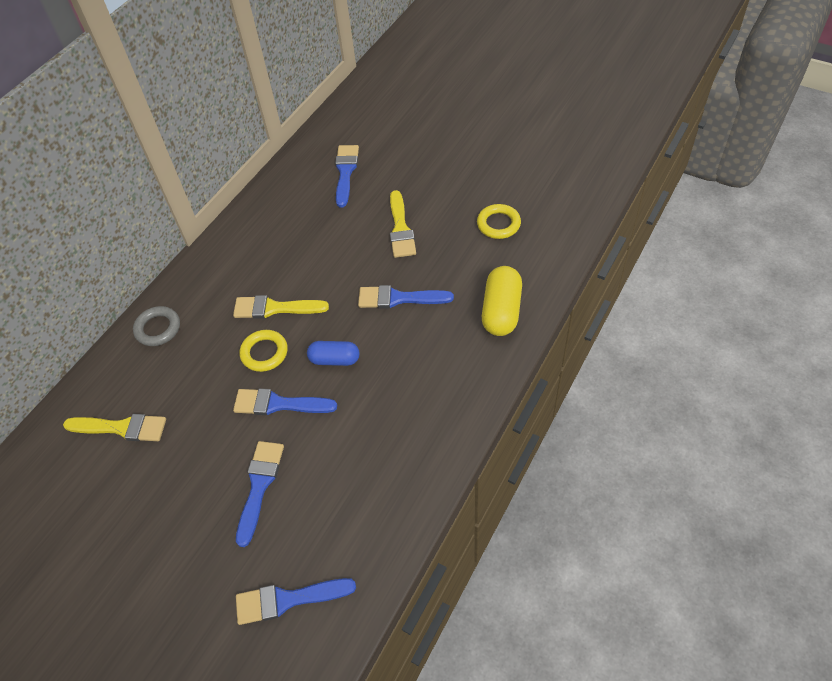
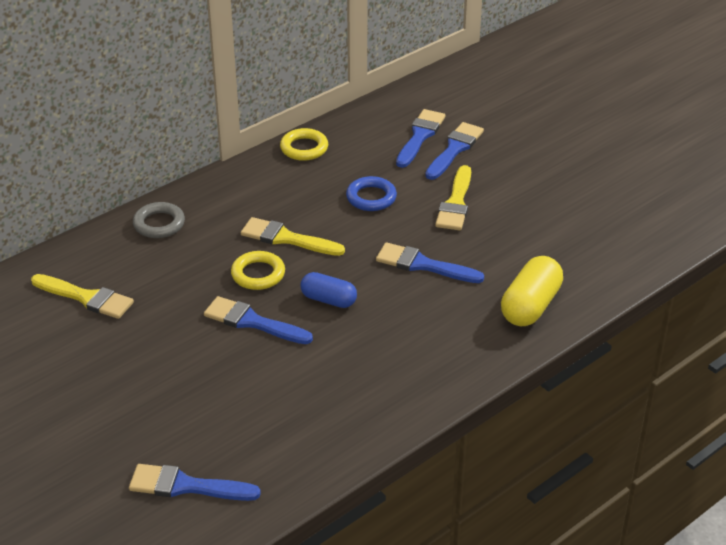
camera: 15 degrees right, 15 degrees down
(259, 486) = (201, 385): blue brush -> blue brush (454, 149)
(329, 245) = (371, 197): none -> blue ring
(498, 224) = (567, 227): yellow ring -> yellow ring (304, 148)

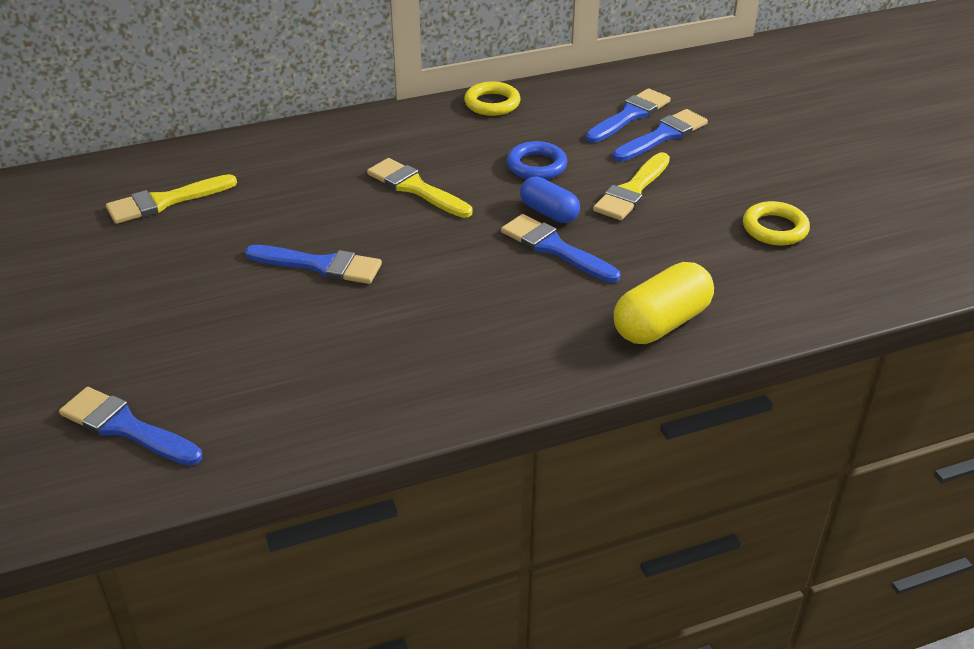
camera: 20 degrees right, 0 degrees up
(86, 298) = (165, 201): yellow brush -> yellow brush turned 105 degrees clockwise
(159, 224) = (290, 146): grey ring -> none
(252, 322) = (321, 265): blue brush -> blue brush turned 150 degrees clockwise
(258, 274) = (360, 217): yellow ring -> yellow ring (775, 228)
(328, 300) = (421, 261): blue capsule -> blue capsule (549, 212)

